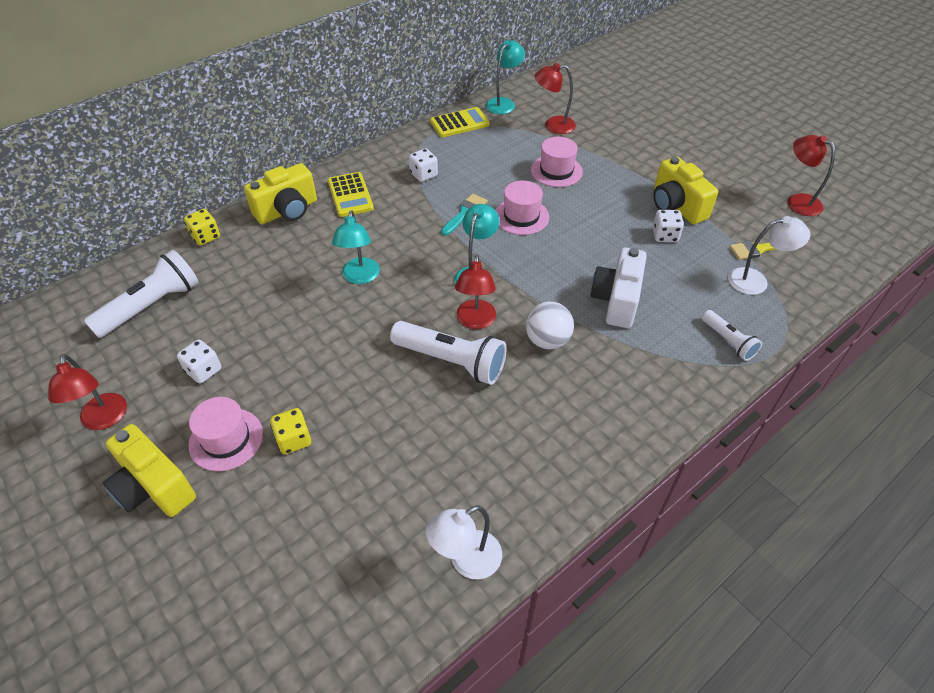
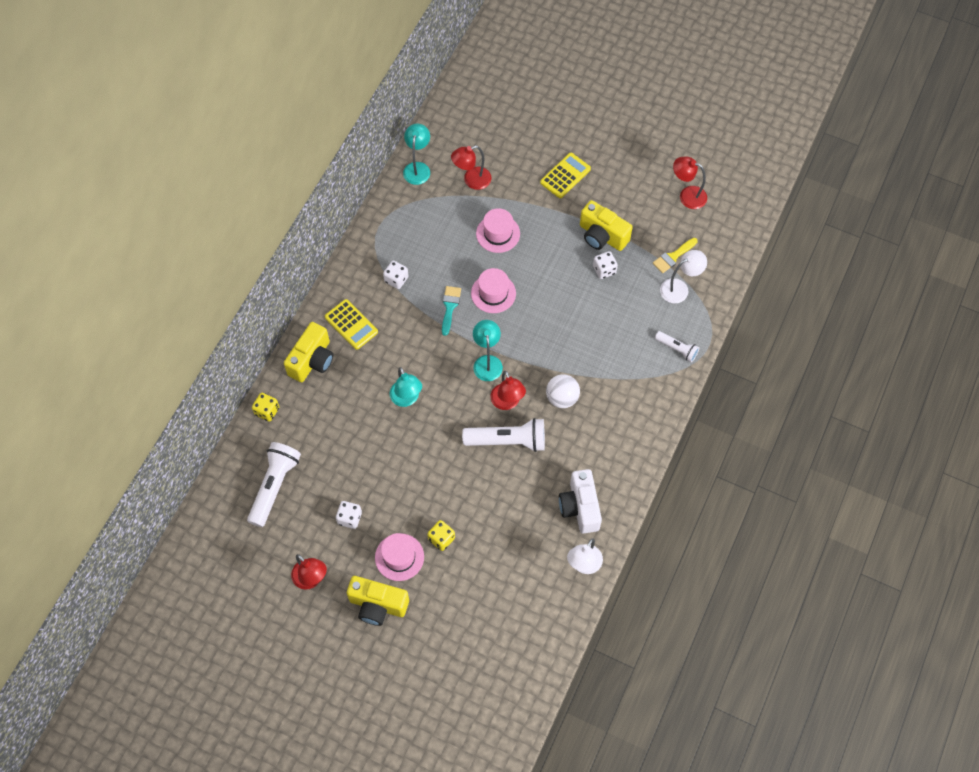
camera: 25 degrees left, 15 degrees up
(459, 123) = (393, 208): yellow calculator -> yellow calculator (565, 176)
(616, 300) = (593, 345): white camera -> white camera (580, 507)

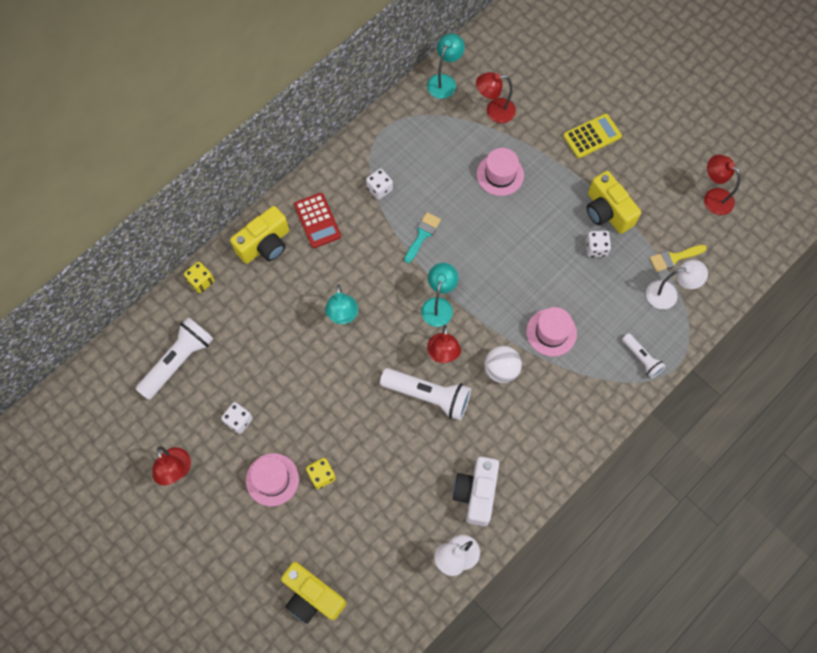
camera: 20 degrees right, 5 degrees up
(351, 324) = (317, 220): yellow calculator -> red calculator
(378, 605) = (231, 522): yellow camera -> yellow camera (312, 596)
(493, 293) = (472, 235): pink hat -> pink hat (551, 332)

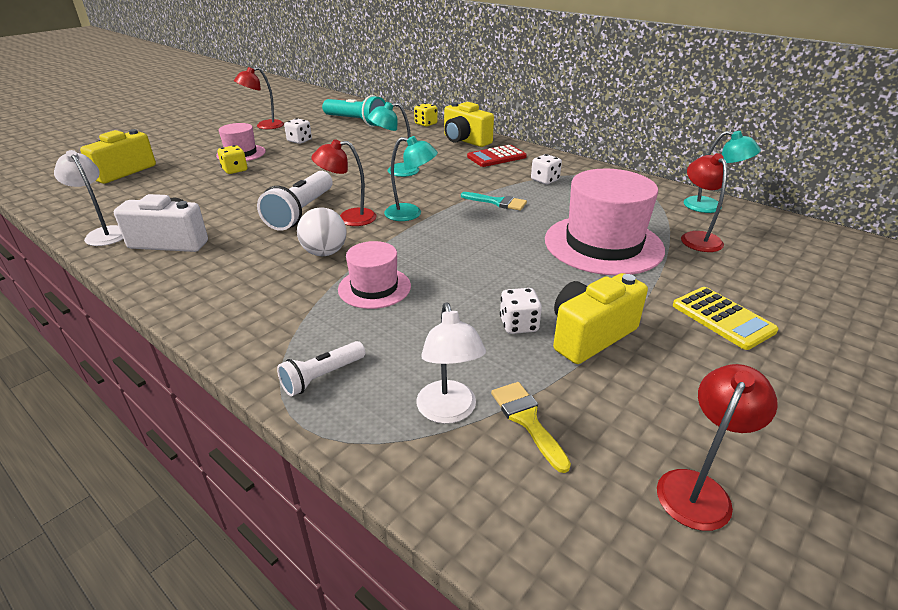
camera: 85 degrees right, 35 degrees down
(178, 361) = (356, 121): white flashlight -> turquoise flashlight
(500, 174) = (603, 244): pink hat -> pink hat, size x1.82

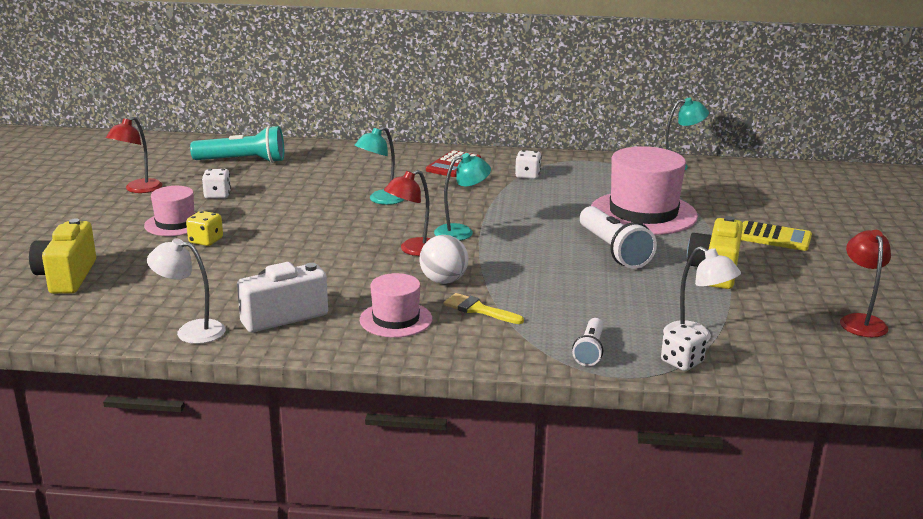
camera: 35 degrees left, 10 degrees down
(301, 212) = (359, 257): white flashlight -> white flashlight (613, 250)
(374, 287) = (529, 291): pink hat -> pink hat (396, 319)
(426, 124) = (327, 147): yellow dice -> none
(465, 140) = (397, 156): yellow camera -> none
(497, 202) = (518, 203): turquoise brush -> none
(518, 325) = (664, 280): white dice -> white dice (682, 362)
(527, 420) = (743, 325): yellow brush -> yellow brush (478, 309)
(696, 238) = (697, 191): red lamp -> none

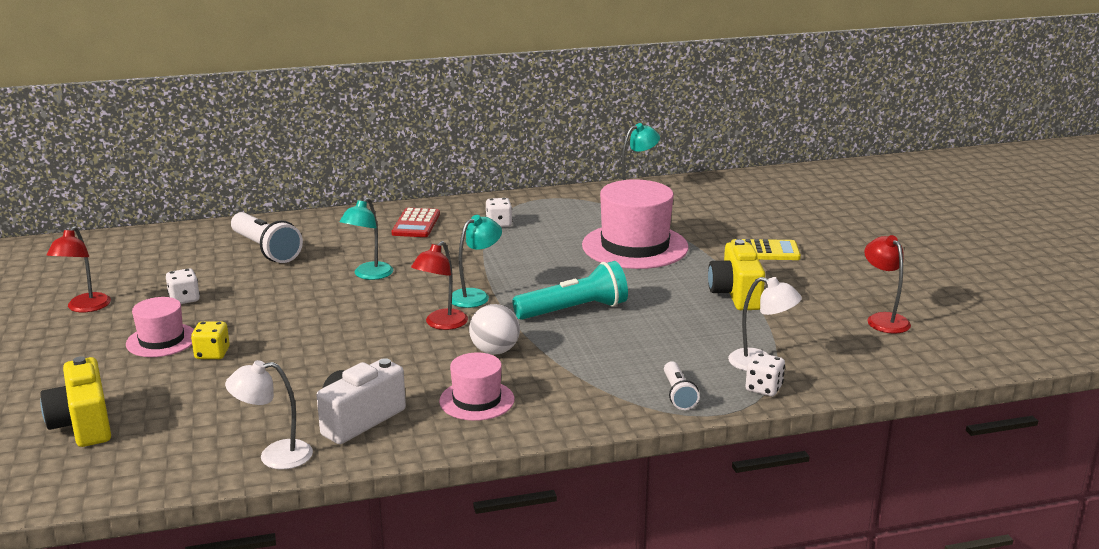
camera: 20 degrees left, 0 degrees up
(242, 161) = (182, 255): turquoise flashlight -> turquoise flashlight (574, 310)
(478, 309) = (549, 374): yellow brush -> none
(613, 250) = (632, 290): white flashlight -> white flashlight (265, 250)

